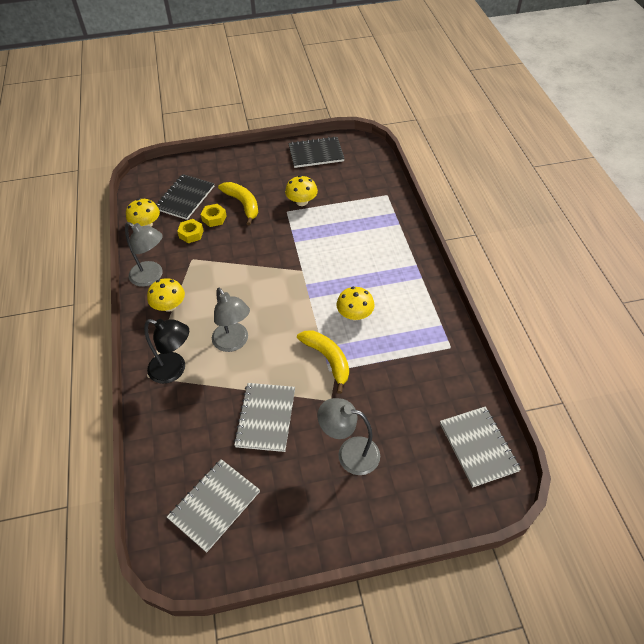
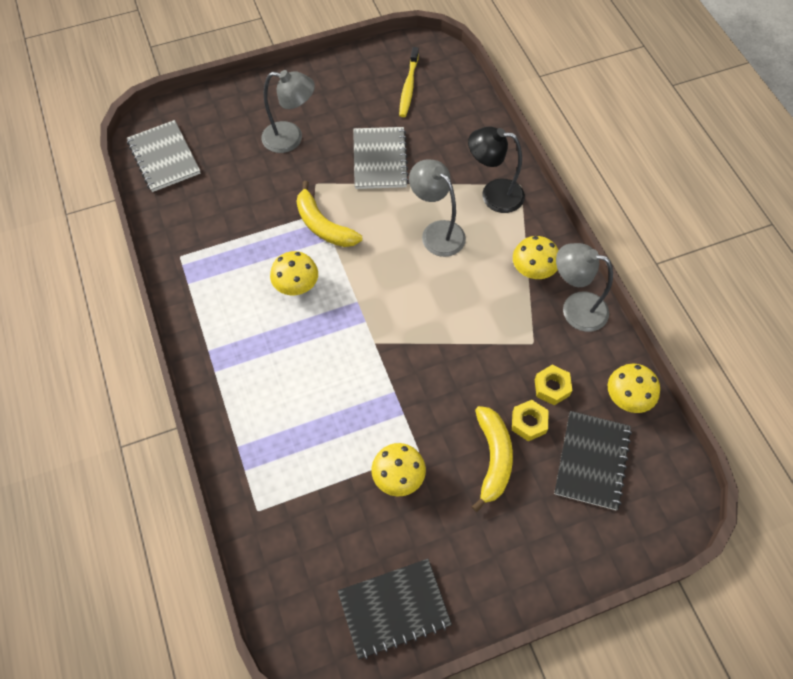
camera: 170 degrees right, 10 degrees up
(214, 505) = (408, 86): grey notebook -> yellow toothbrush
(243, 204) = (493, 458): yellow banana -> yellow banana turned 135 degrees counterclockwise

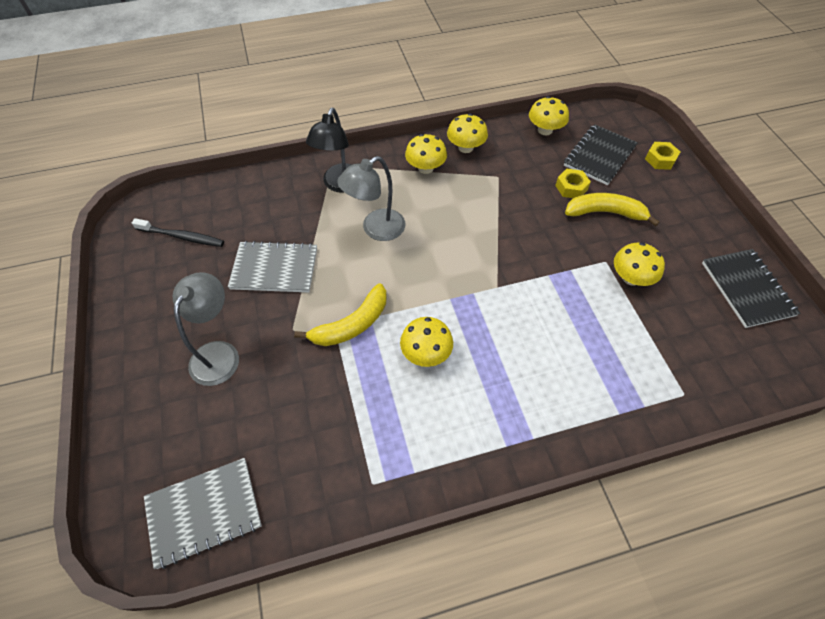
camera: 85 degrees left, 5 degrees down
(408, 86) = (182, 237): yellow toothbrush -> black toothbrush
(551, 387) = (539, 170): yellow nut -> yellow nut (660, 159)
(575, 308) = (465, 147): grey lamp -> yellow mushroom
(592, 461) = (599, 156): black notebook -> black notebook turned 75 degrees counterclockwise

